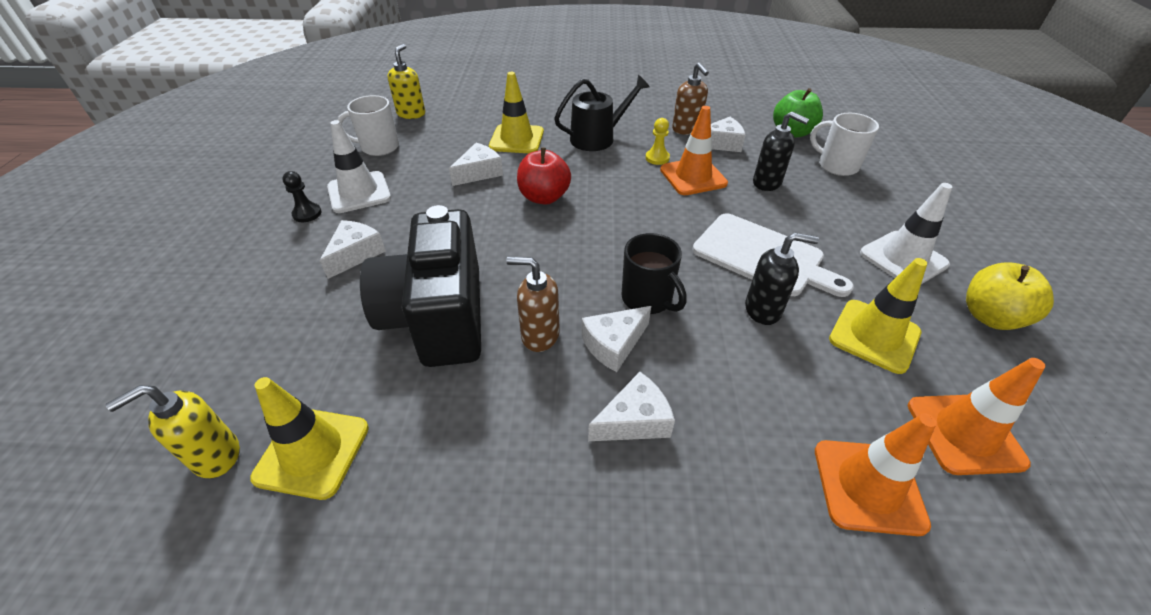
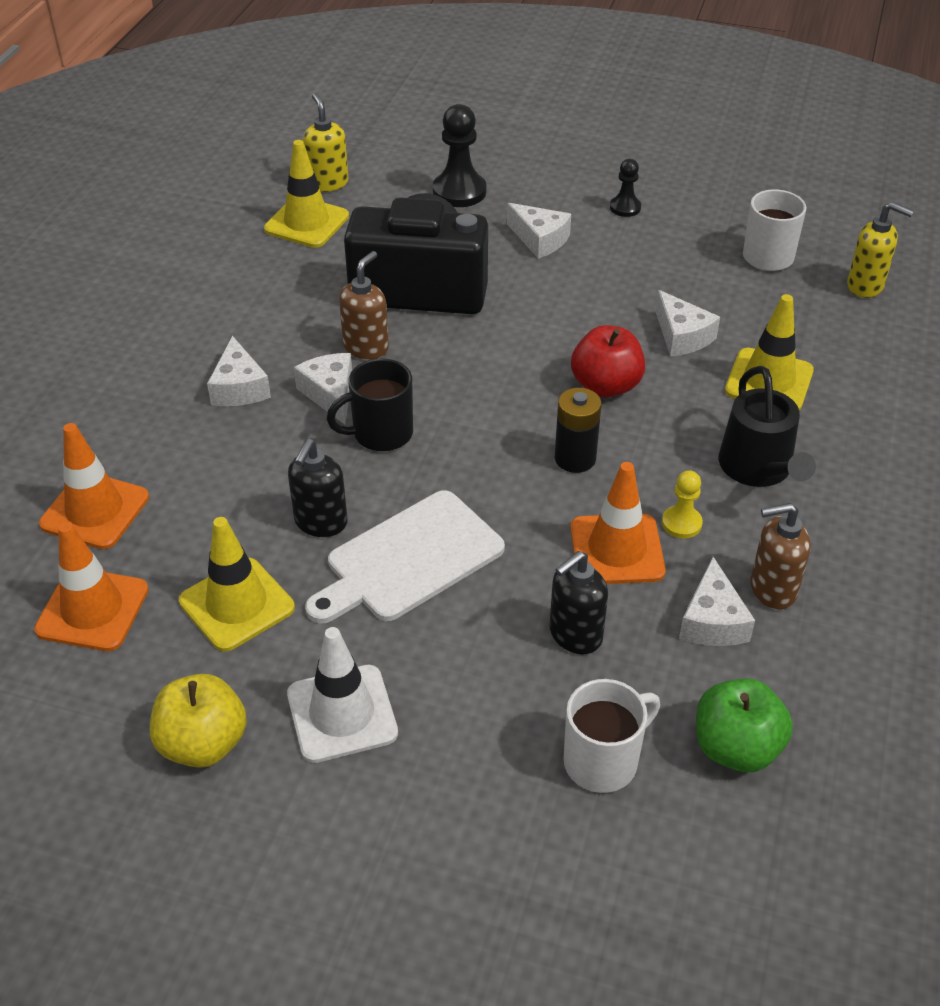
camera: 105 degrees right, 0 degrees up
(261, 323) = (459, 192): none -> black pawn
(359, 192) = (659, 241): white traffic cone -> none
(624, 201) = (575, 458): none -> black battery

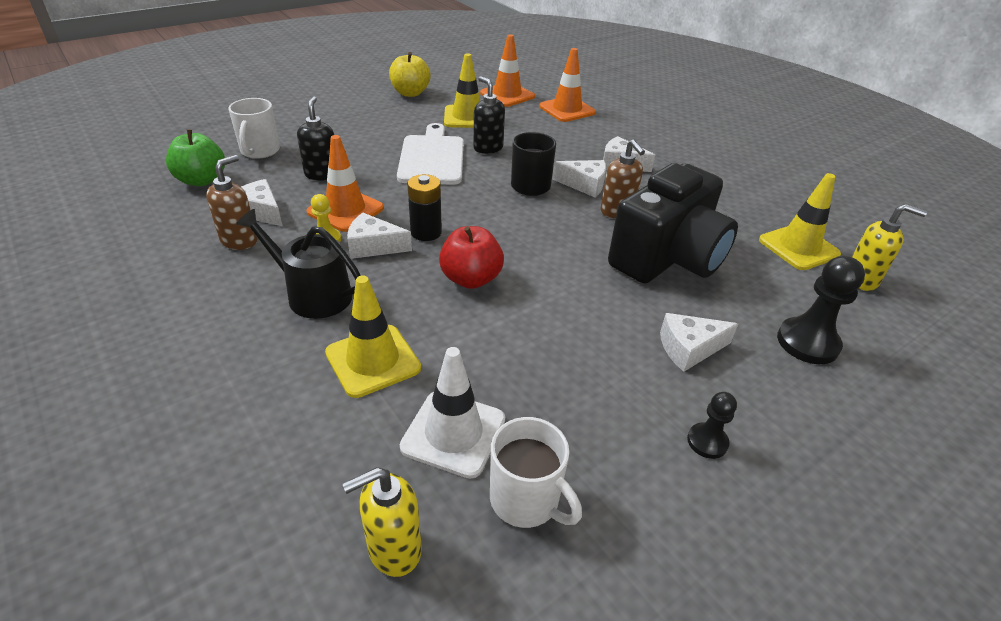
camera: 125 degrees right, 5 degrees down
(342, 713) = (378, 116): white traffic cone -> white traffic cone (453, 433)
(682, 336) = (477, 349): white cheese -> white cheese (373, 246)

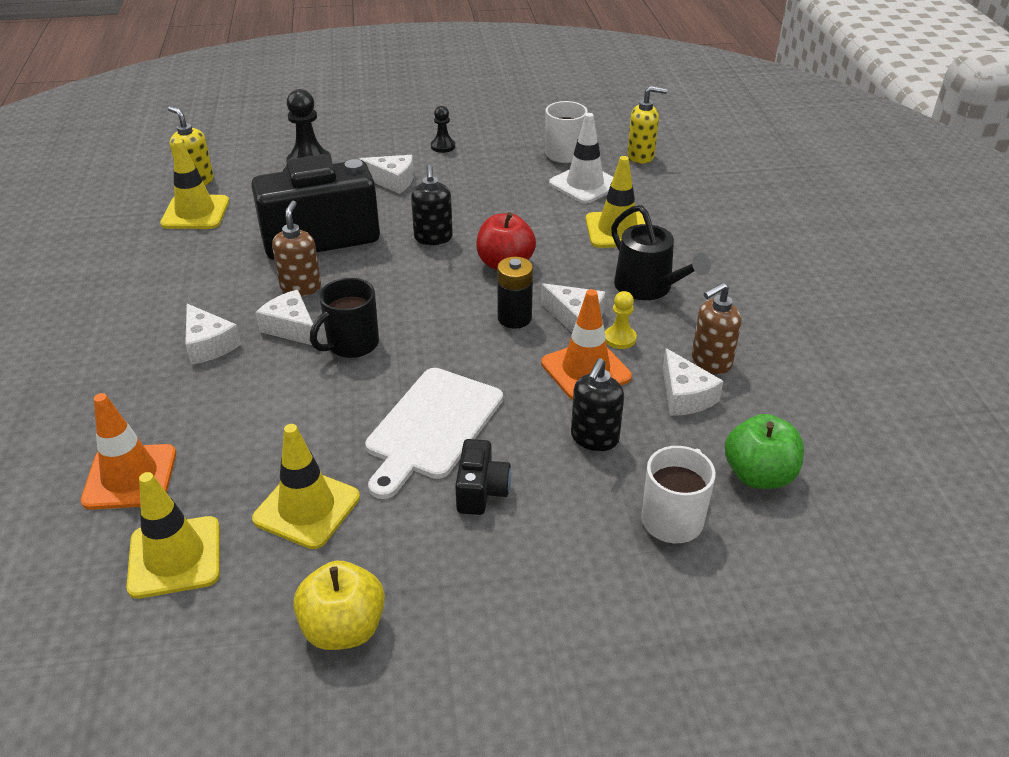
camera: 150 degrees left, 0 degrees up
(380, 139) = (481, 491): none -> black camera
(488, 148) = (341, 423): black soap dispenser -> black soap dispenser (433, 238)
(507, 95) = (175, 557): orange traffic cone -> yellow traffic cone

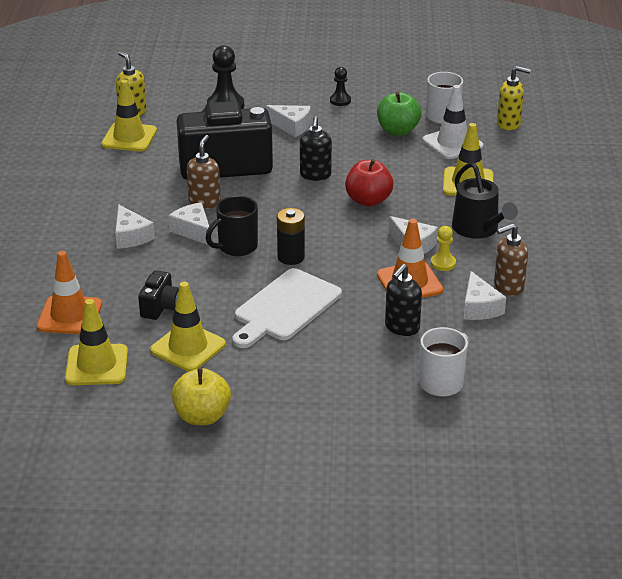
camera: 10 degrees right, 5 degrees down
(481, 491) = (311, 351): black camera -> black camera (161, 307)
(514, 318) = (365, 241): black battery -> black battery (291, 257)
(758, 475) = (515, 363): green apple -> green apple (398, 131)

